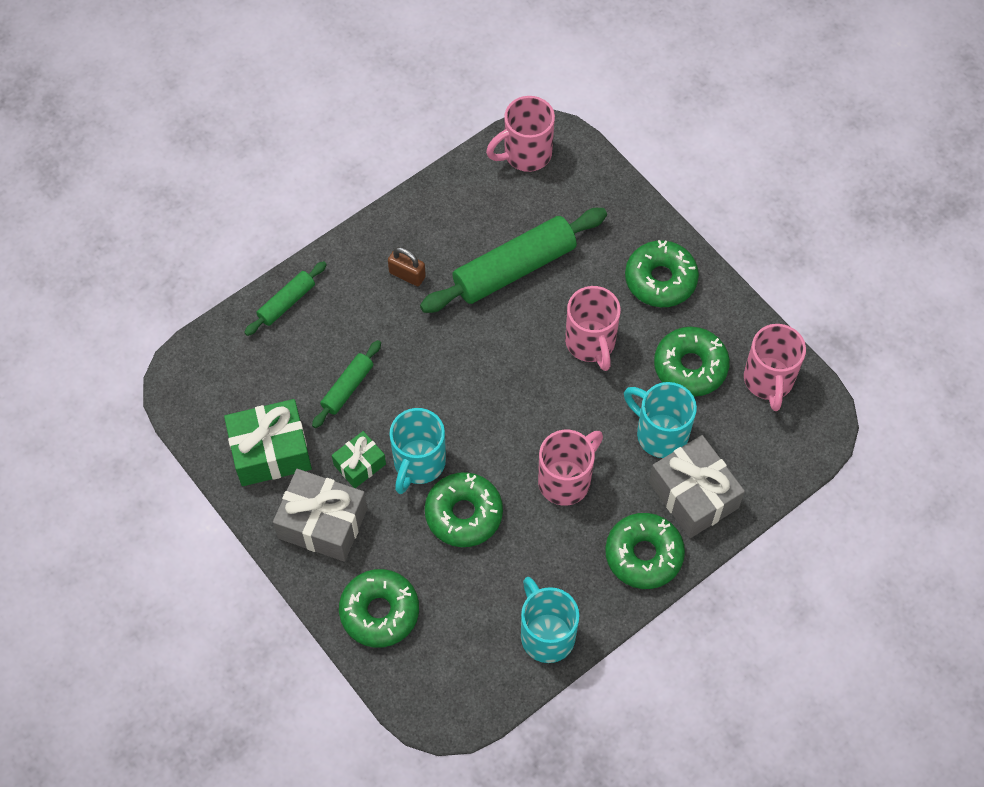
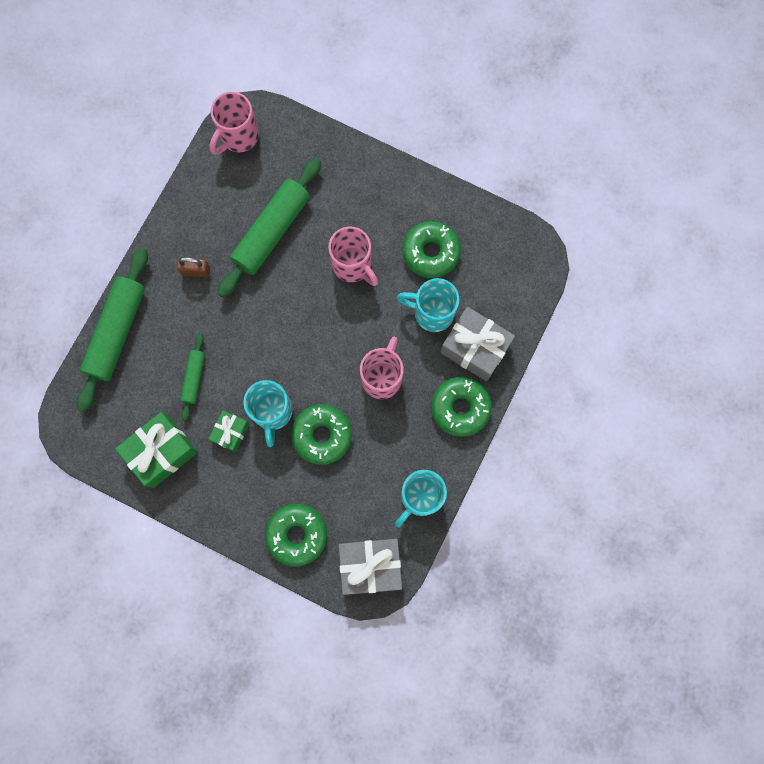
camera: 25 degrees left, 15 degrees up
(287, 302) = (117, 332): green rolling pin -> green rolling pin, size x1.96
(322, 523) = (225, 488): grey gift -> grey gift (370, 565)
(546, 634) = (420, 497): turquoise mug -> turquoise mug turned 90 degrees counterclockwise
(660, 279) = (380, 194): green donut -> none
(768, 381) = (489, 239): pink mug -> none

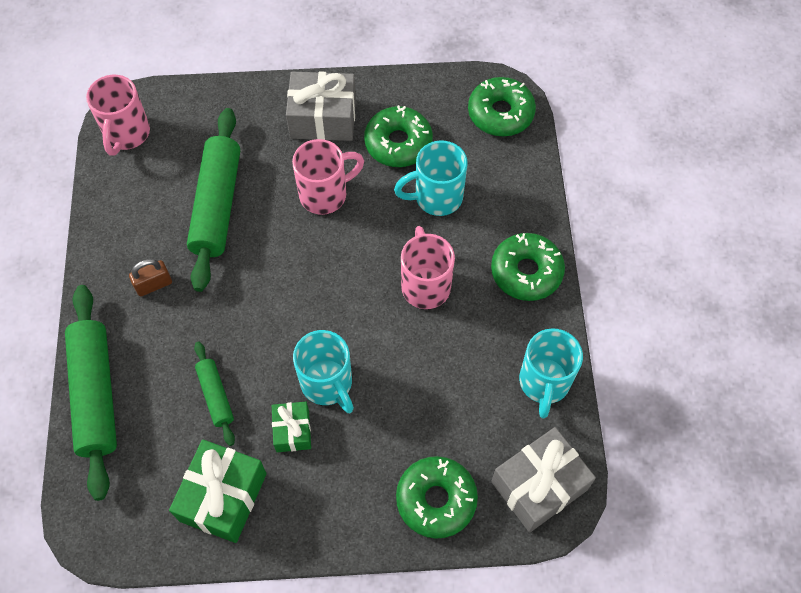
camera: 30 degrees left, 15 degrees down
(322, 435) = (398, 378): green donut -> green donut (500, 113)
(353, 265) = (325, 194): pink mug -> pink mug turned 45 degrees counterclockwise
(475, 348) = (502, 208): grey gift -> grey gift (323, 118)

